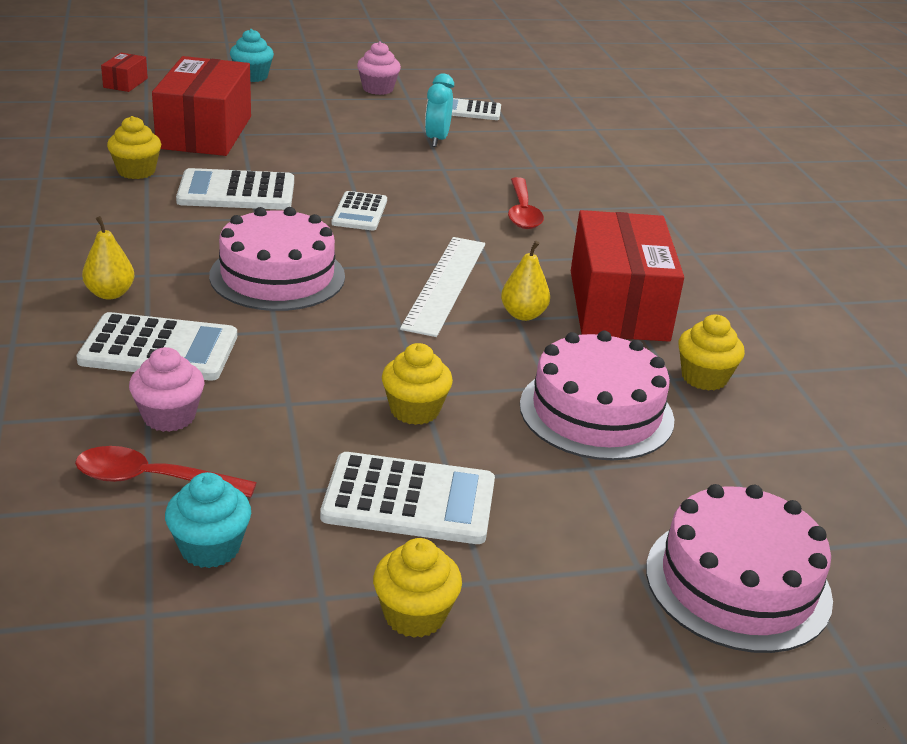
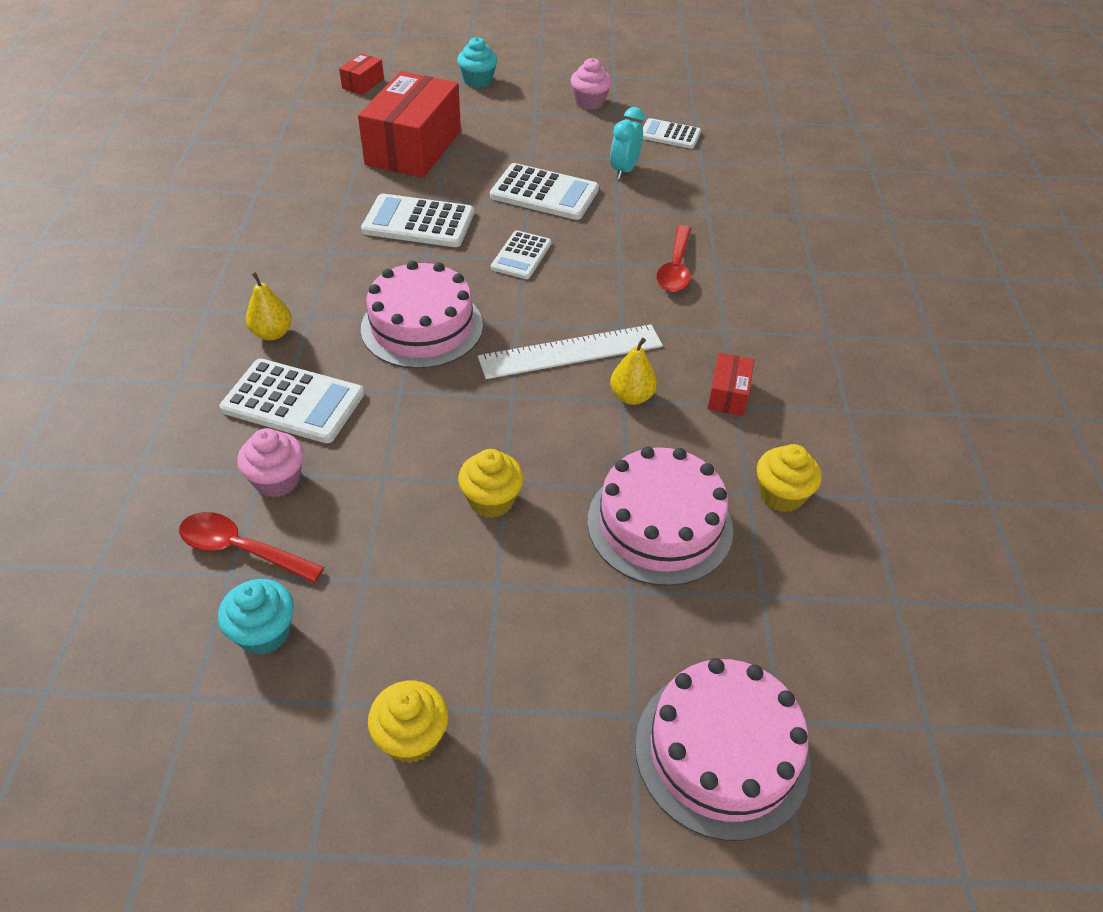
camera: 15 degrees right, 15 degrees up
(136, 171) = (339, 191): yellow cupcake -> none
(409, 500) = (451, 605): white calculator -> white calculator (544, 193)
(445, 284) = (571, 352): white ruler -> white ruler turned 45 degrees clockwise
(618, 305) = (728, 394): red box -> red box, size x0.43

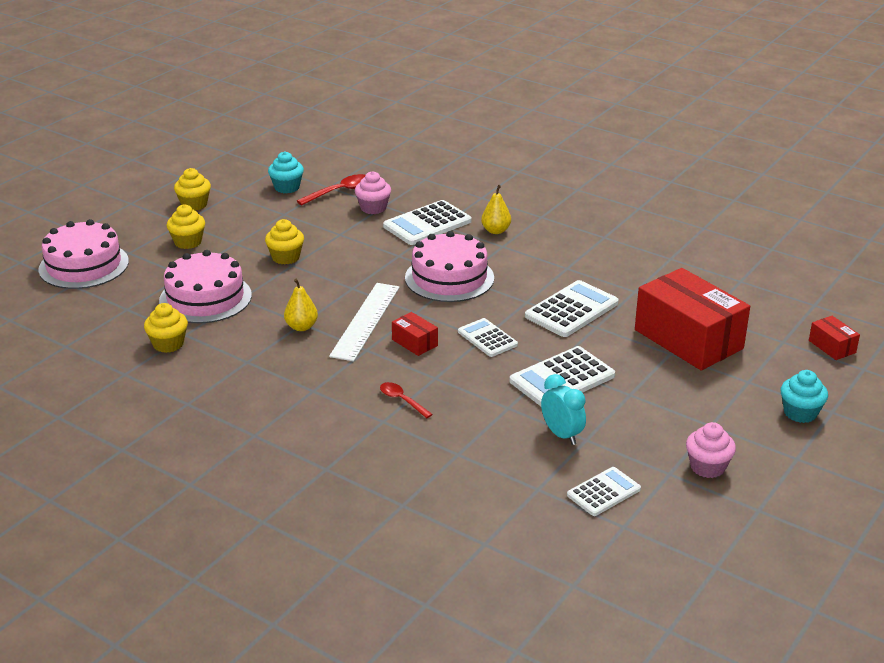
camera: 125 degrees right, 15 degrees down
(540, 651) = (188, 242): none -> yellow cupcake
(675, 268) = (402, 400): red spoon -> red spoon, size x0.65
(728, 394) = (258, 363): red box -> red box (414, 342)

